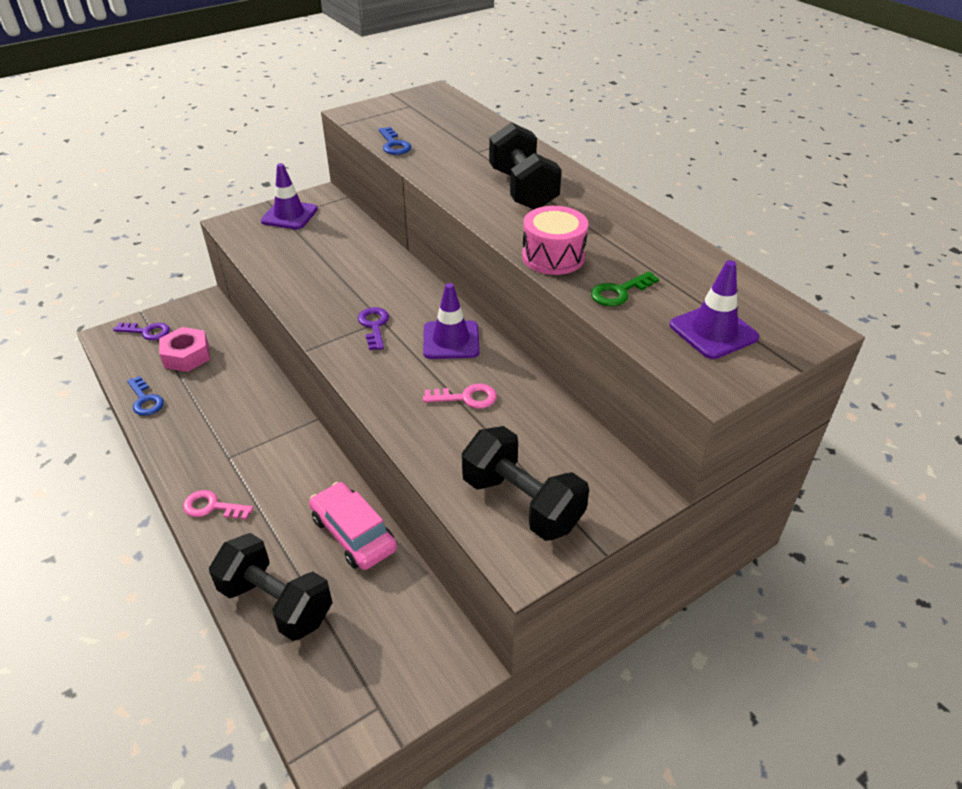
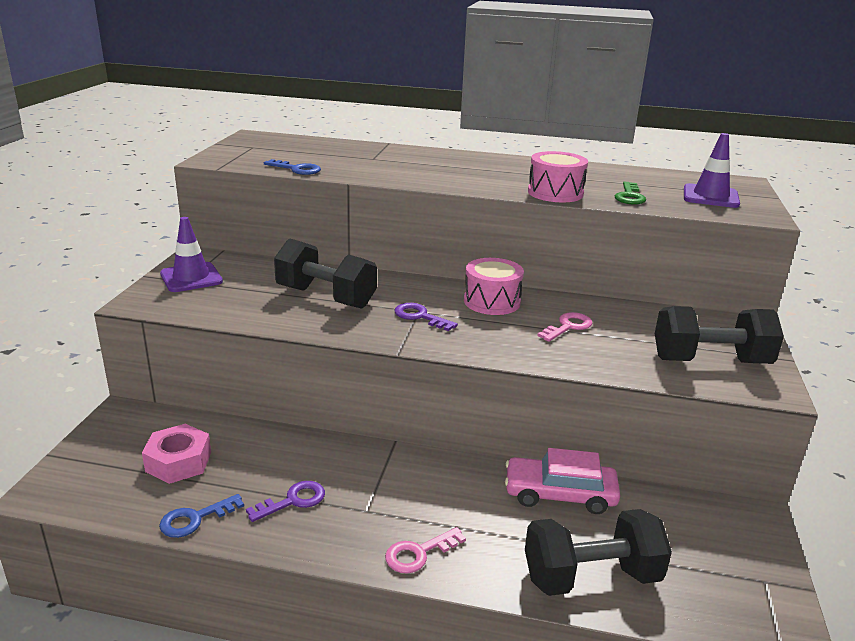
camera: 45 degrees left, 15 degrees down
(145, 400) = (195, 519): blue key -> blue key turned 135 degrees clockwise
(147, 332) = (91, 466): purple key -> purple key (293, 501)
(451, 340) = (492, 301): purple traffic cone -> pink drum
(522, 189) = (454, 169): black dumbbell -> black dumbbell (326, 297)

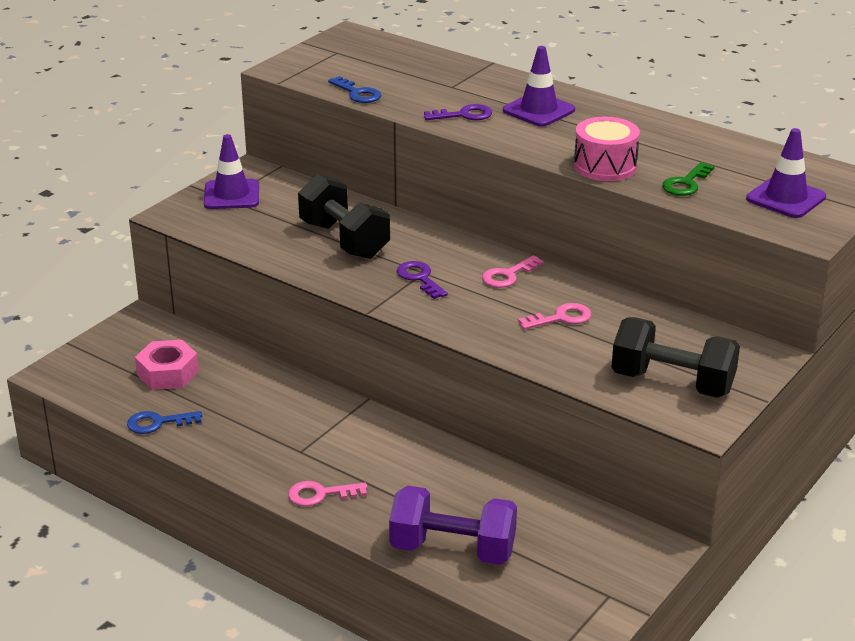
camera: 25 degrees right, 5 degrees up
(293, 501) = (244, 428): purple key -> purple key (464, 115)
(459, 165) = (538, 110): none -> purple traffic cone
(492, 301) = (508, 275): pink drum -> pink key
(560, 494) = (485, 481): pink car -> none
(591, 577) = (453, 550): black dumbbell -> purple dumbbell

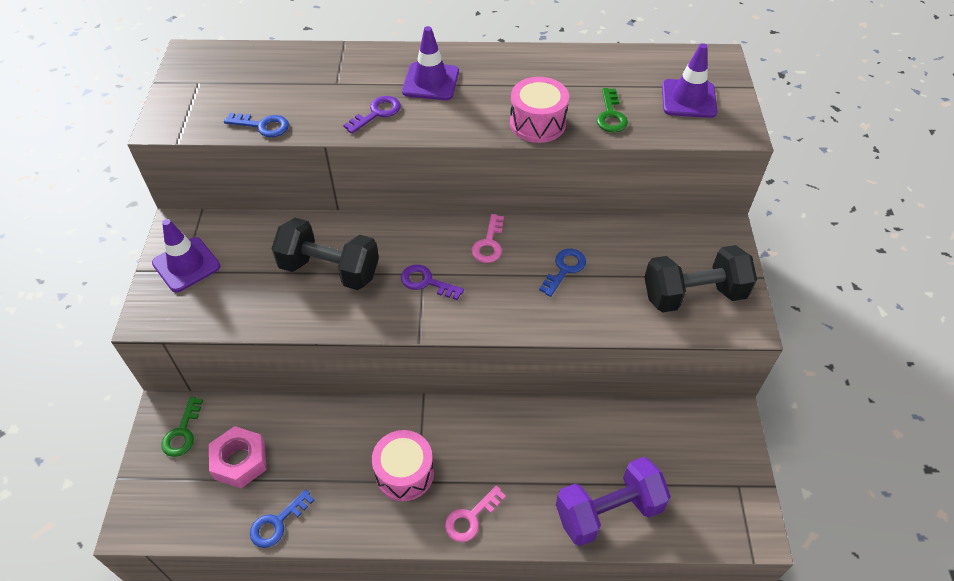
camera: 35 degrees left, 20 degrees up
(141, 336) = (182, 432): none -> green key
(294, 440) = (404, 473): none -> pink drum
(561, 318) = (564, 269): pink key -> blue key

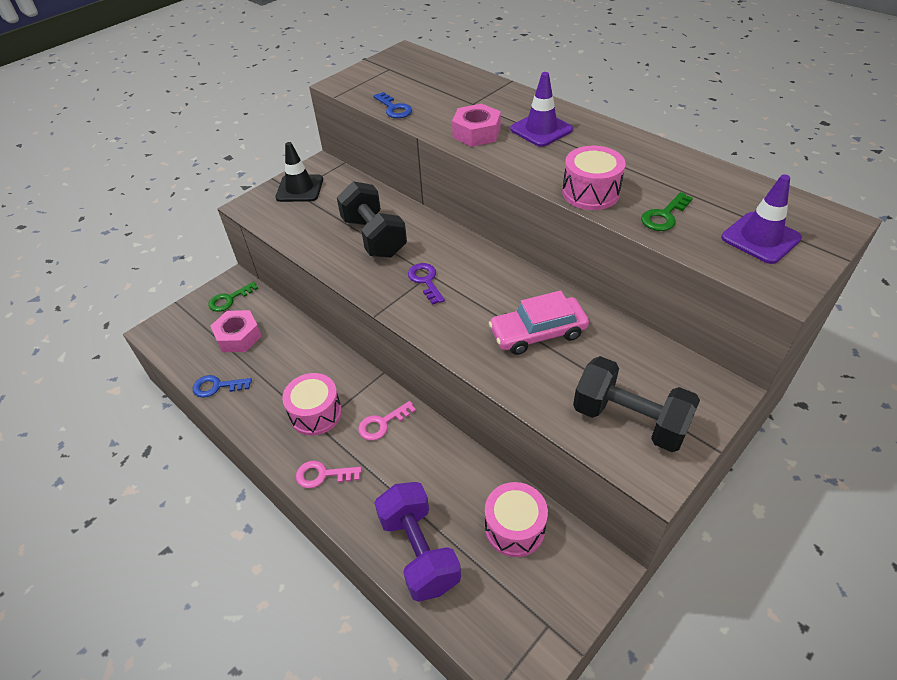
camera: 45 degrees right, 5 degrees down
(186, 265) = (300, 188): purple traffic cone -> black traffic cone
(377, 113) = (476, 133): purple key -> pink nut
(489, 244) = (499, 281): pink key -> pink key (382, 423)
(564, 269) = (538, 333): blue key -> pink car
(608, 511) = (419, 551): purple dumbbell -> purple dumbbell turned 45 degrees clockwise
(652, 437) = (514, 528): none -> pink drum

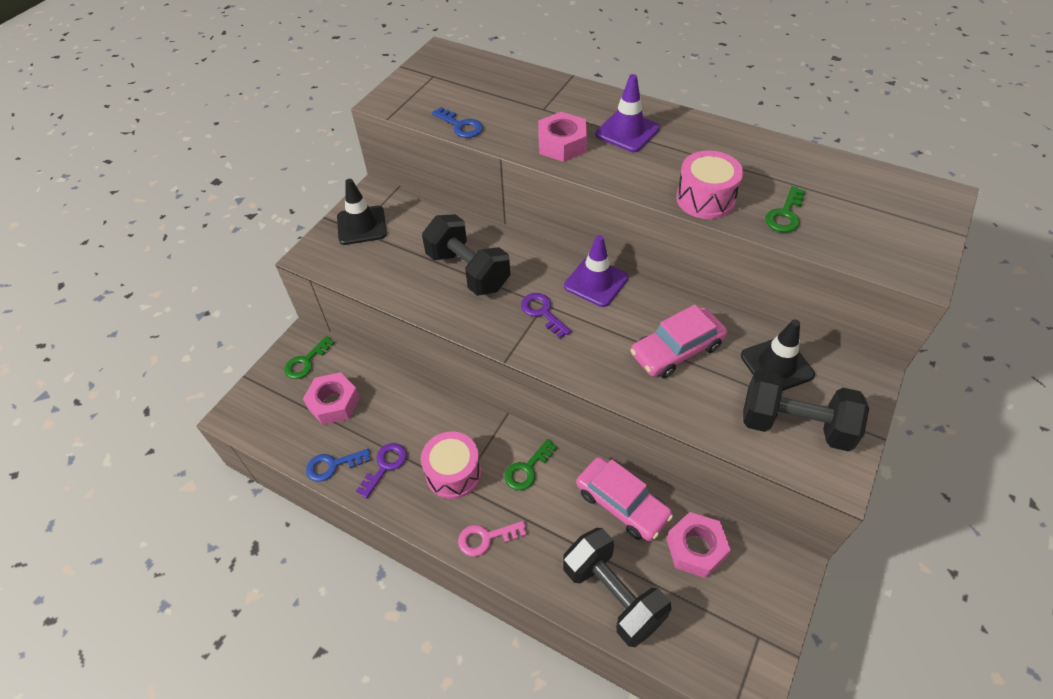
camera: 15 degrees left, 5 degrees up
(260, 396) = (385, 466): none -> purple key
(382, 423) = (527, 469): pink key -> green key
(419, 551) = (612, 595): purple dumbbell -> black dumbbell
(458, 472) = (622, 504): none -> pink car
(514, 528) = (695, 548): pink drum -> pink nut
(632, 363) = (776, 365): none -> black traffic cone
(760, 238) = (881, 225): purple traffic cone -> purple traffic cone (596, 282)

